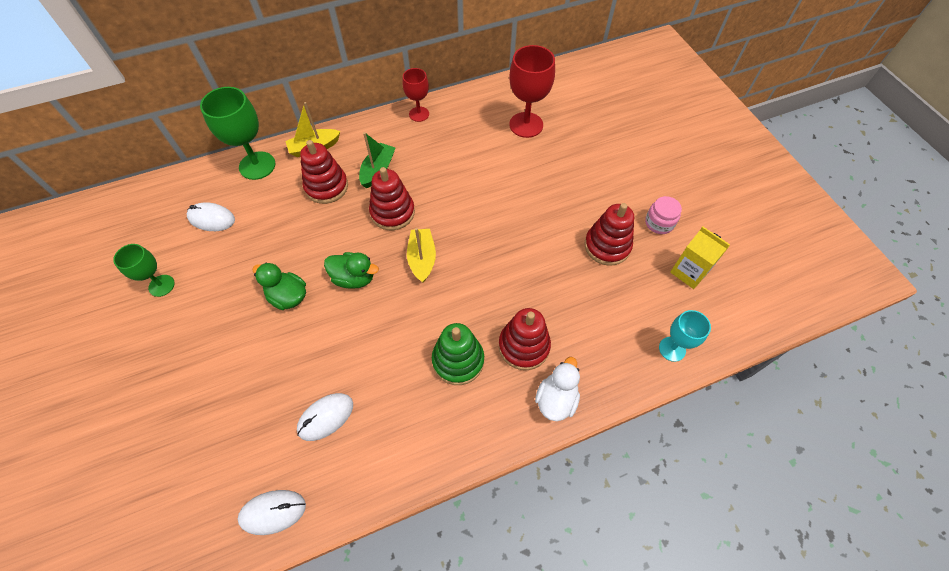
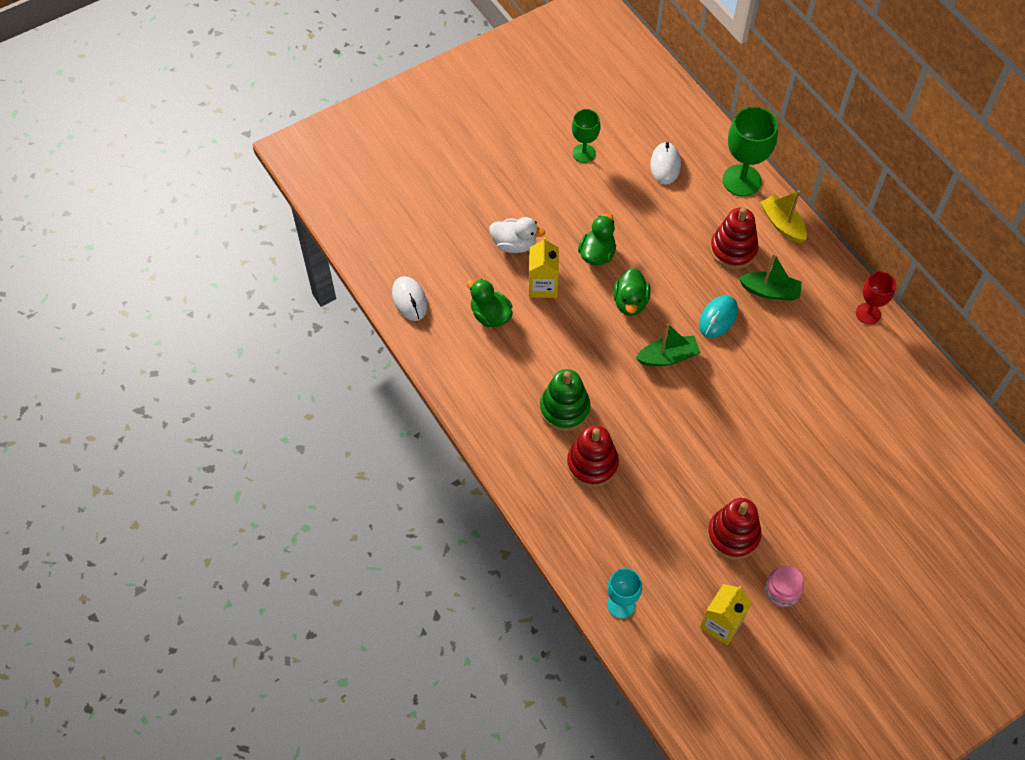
camera: 80 degrees right, 0 degrees up
(307, 355) = (543, 286): none -> yellow carton
(325, 417) = (490, 315): white mouse -> green duck
(392, 212) = (718, 318): red stacking toy -> turquoise mouse
(422, 259) = (668, 357): yellow boat -> green boat
(526, 125) = (890, 431): red goblet -> none
(556, 399) = (544, 498): white duck -> white duck (514, 244)

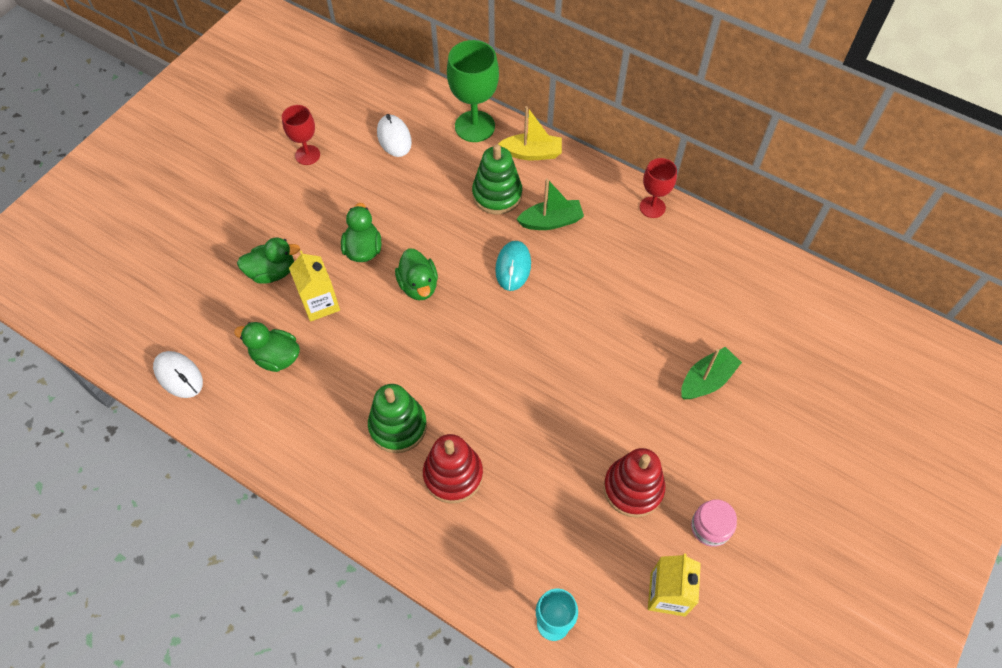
camera: 25 degrees left, 0 degrees up
(514, 244) = (272, 272): white duck -> green duck
(584, 153) = (307, 155): green goblet -> red goblet
(668, 357) = (481, 326): green boat -> green boat (707, 380)
(733, 250) = (497, 195): red stacking toy -> green stacking toy
(782, 224) = (532, 153): yellow boat -> yellow boat turned 150 degrees clockwise

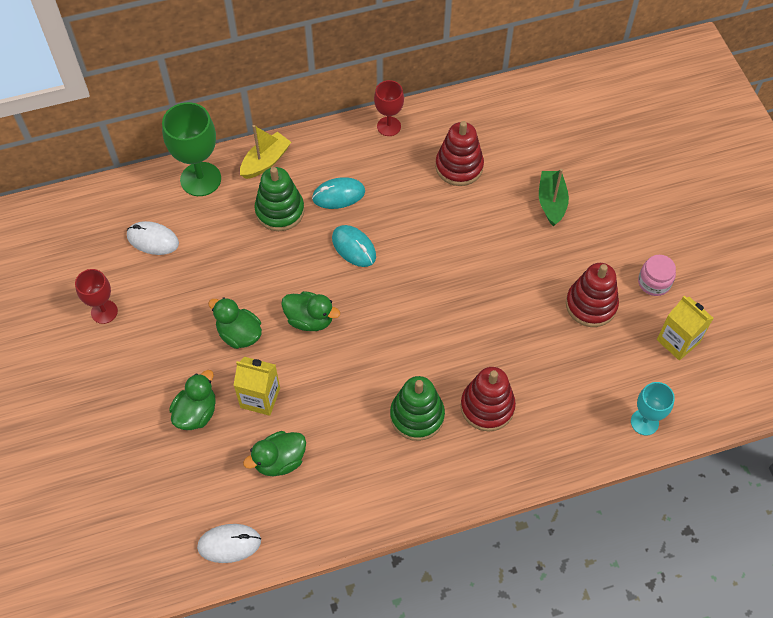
camera: 50 degrees left, 0 degrees up
(551, 221) = (338, 195): green boat -> turquoise mouse
(667, 284) = (459, 166): none -> red stacking toy

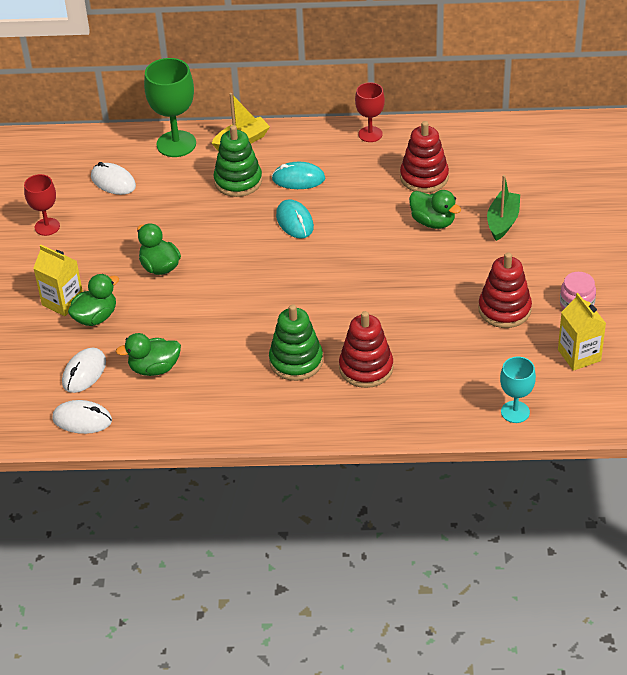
camera: 20 degrees right, 15 degrees down
(210, 484) = (84, 372): none -> white mouse
(260, 398) = (157, 318): yellow carton -> yellow carton (63, 301)
(310, 319) = (229, 268): green duck -> green duck (433, 222)

